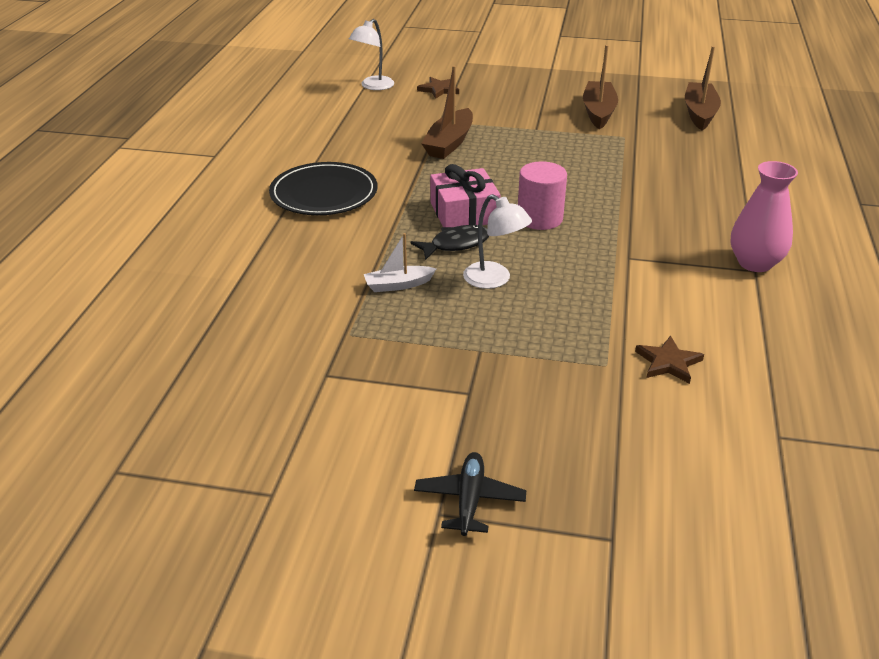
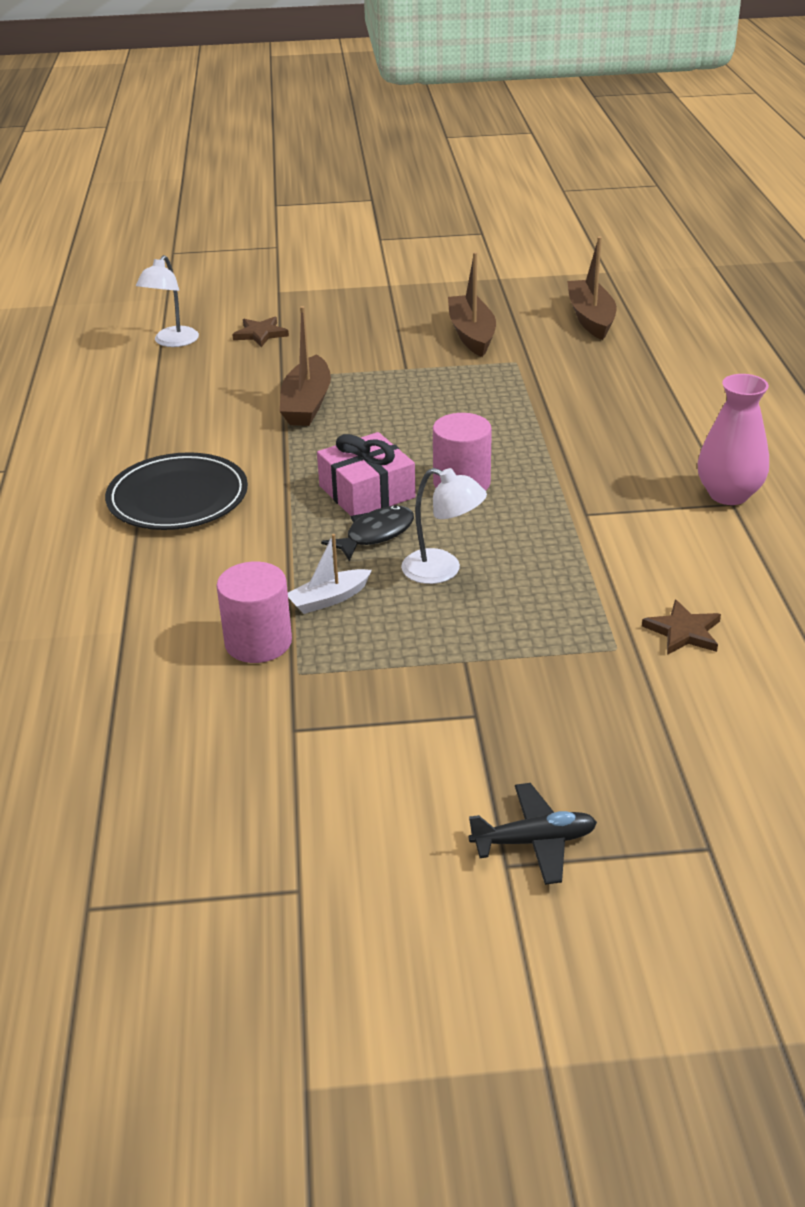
camera: 15 degrees left, 0 degrees up
(331, 306) = (258, 642): none -> pink cylinder
(469, 500) = (534, 841): black plane -> black plane turned 90 degrees clockwise

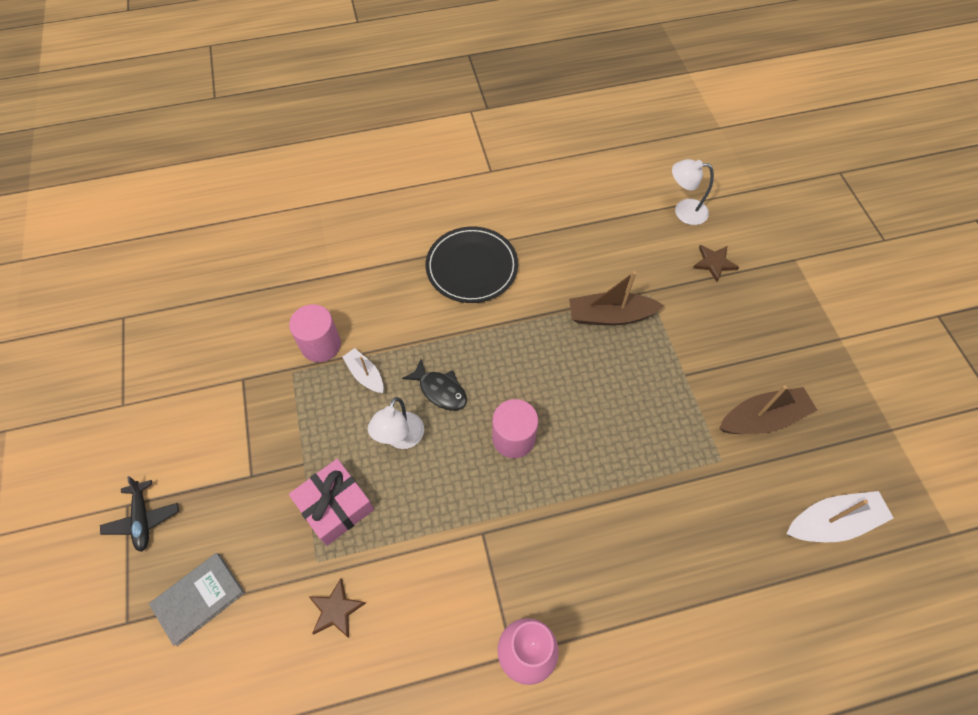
camera: 80 degrees right, 25 degrees up
(367, 492) = (493, 376): pink gift -> pink gift (335, 506)
(590, 318) = (832, 522): brown boat -> white boat
(669, 766) = (199, 598): none -> grey book

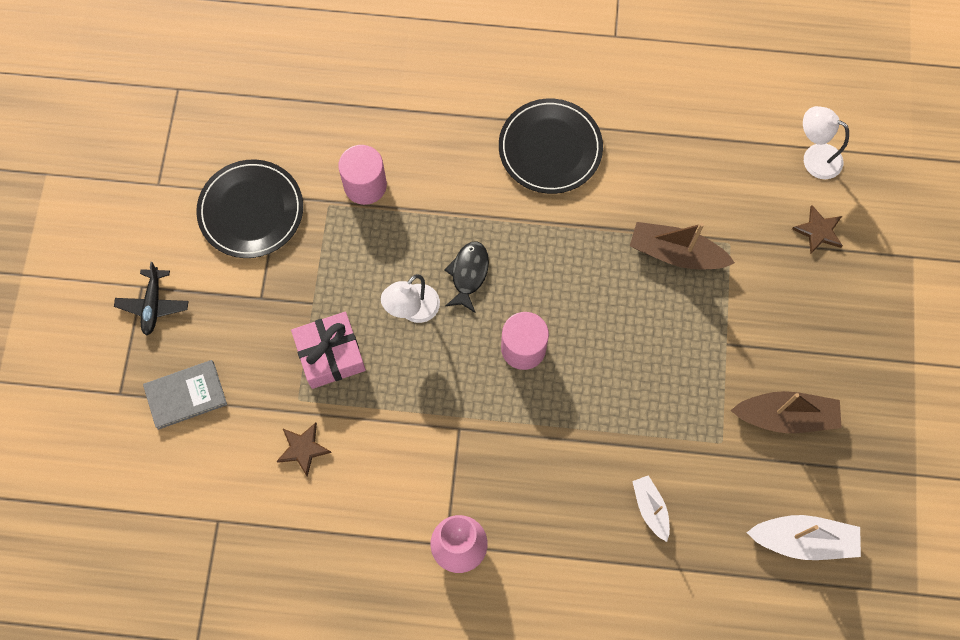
camera: 20 degrees right, 10 degrees up
(220, 400) = (251, 211): none -> black plate
(365, 375) = (399, 232): white boat -> white boat (650, 508)
(440, 390) = (468, 274): black fish -> black fish turned 135 degrees counterclockwise

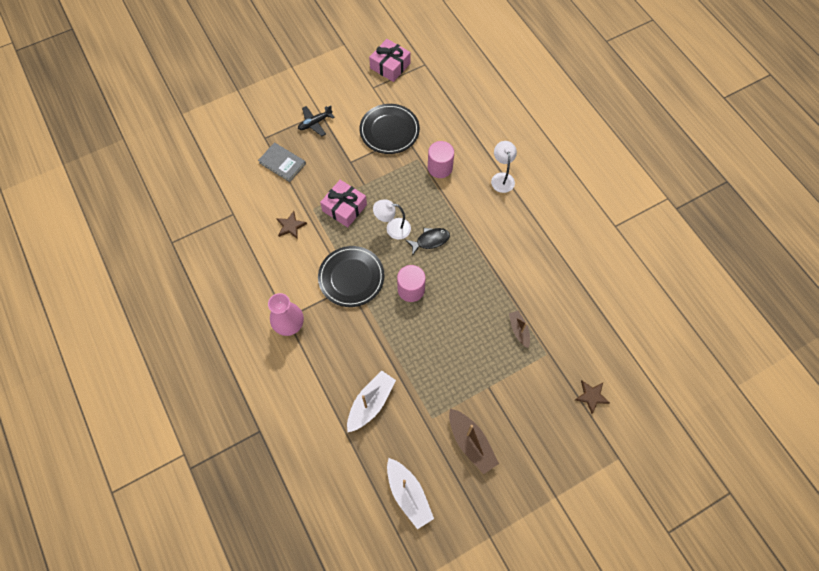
camera: 55 degrees right, 5 degrees down
(140, 136) = (390, 66): none -> pink gift
(550, 148) = (527, 235): black plate -> black plate (351, 277)
(650, 508) = (371, 403): white boat -> white boat, size x1.65
(676, 253) = (519, 330): brown boat -> brown boat, size x0.61
(814, 157) = (633, 368): white lamp -> white lamp (502, 178)

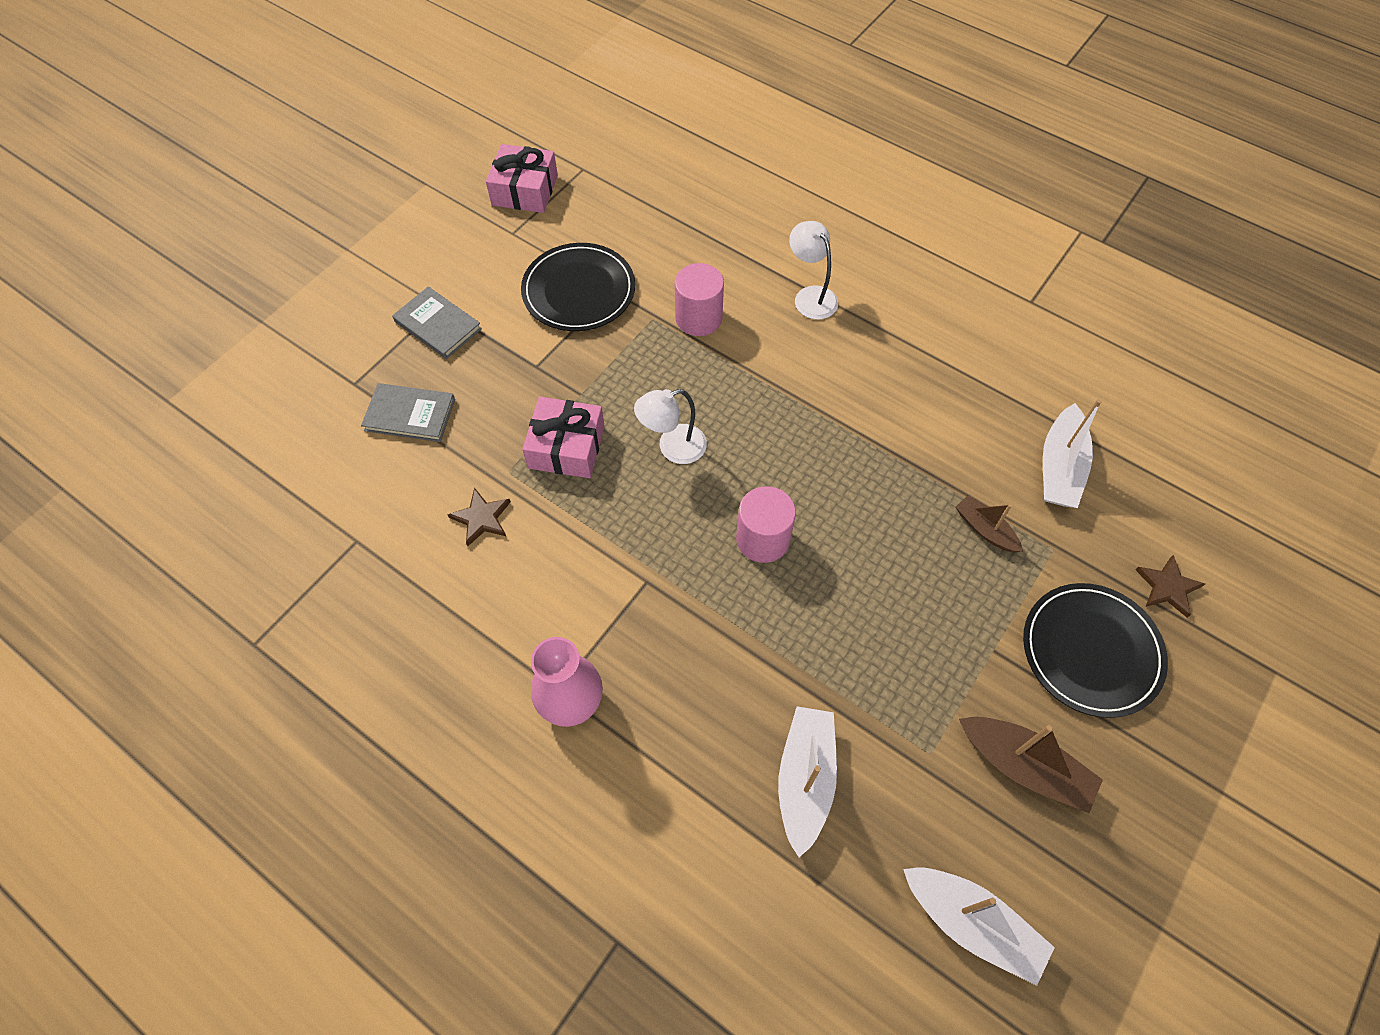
camera: 25 degrees left, 5 degrees down
(315, 123) = (438, 325): black plane -> grey book
(351, 277) = (644, 563): black plate -> black plate (1091, 651)
(430, 240) = (749, 442): black fish -> none
(575, 316) = (1059, 467): none -> white boat

